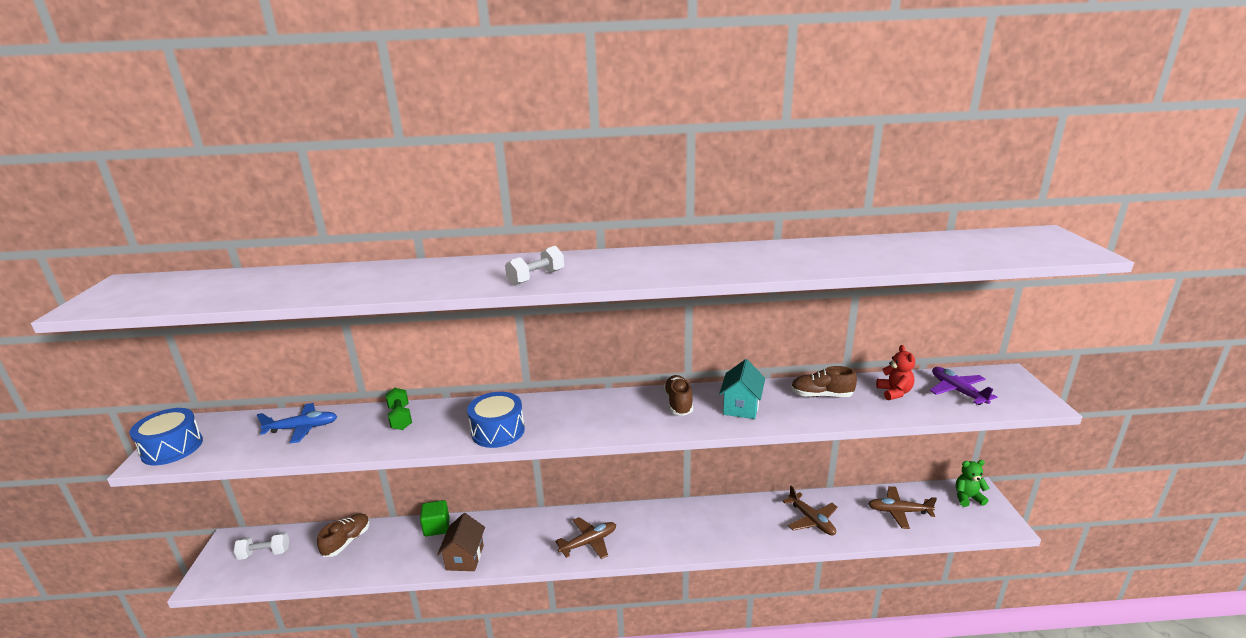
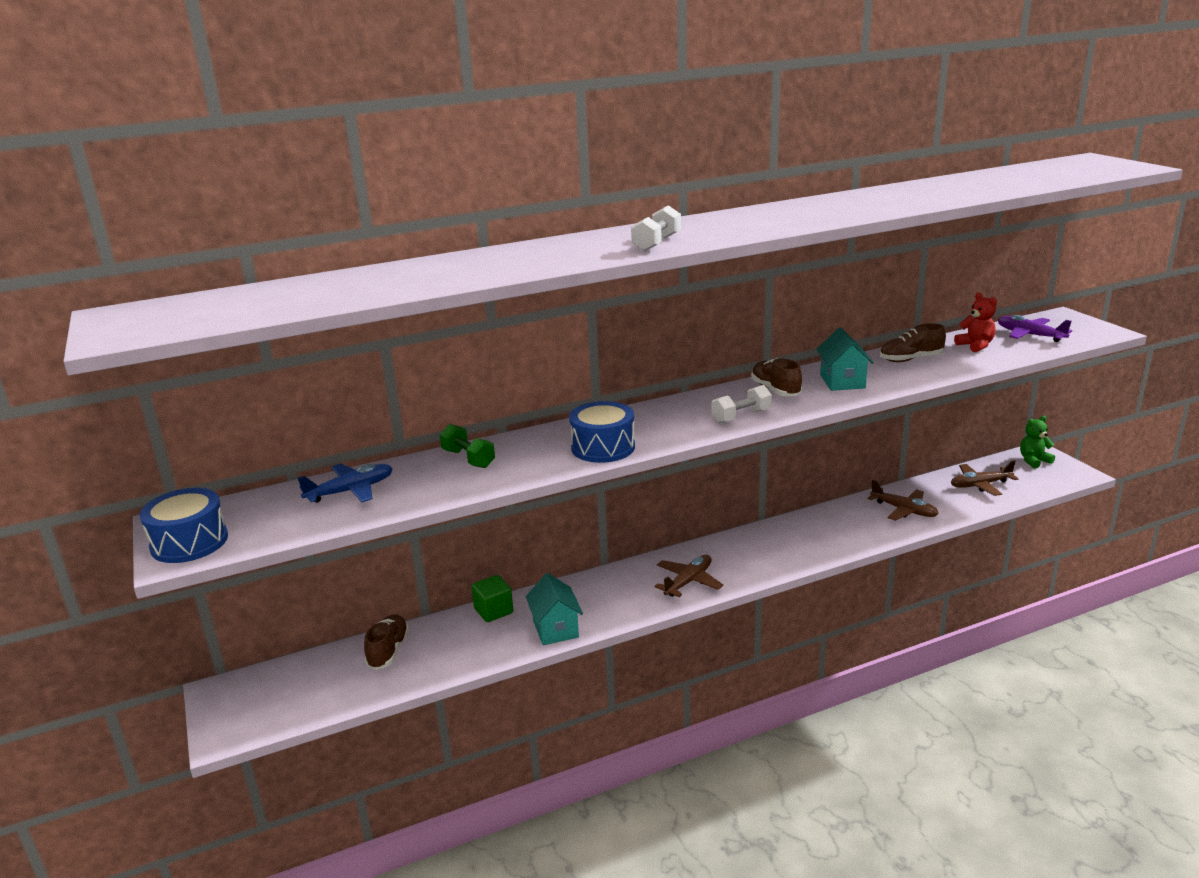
camera: 20 degrees left, 0 degrees up
(265, 553) = (284, 689): white dumbbell -> white dumbbell (741, 416)
(465, 557) = (555, 629): brown house -> turquoise house

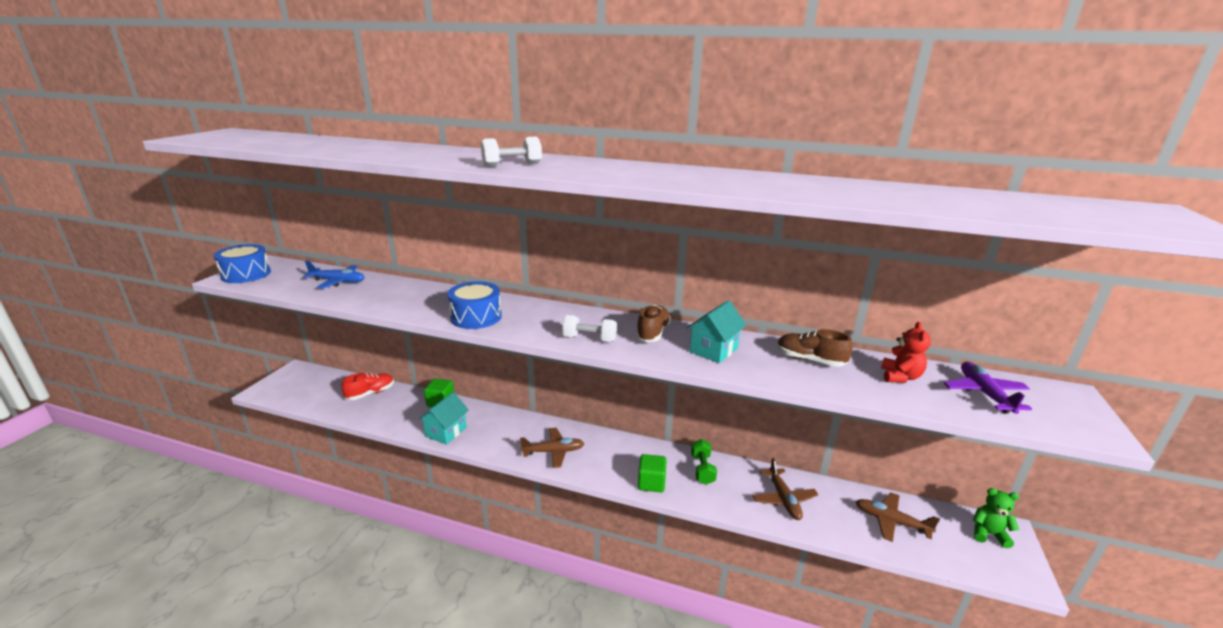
camera: 40 degrees right, 0 degrees up
(388, 651) = (370, 393): brown shoe -> red shoe
(468, 459) = (411, 290): green dumbbell -> green dumbbell (702, 469)
(804, 555) = (651, 483): none -> green cube

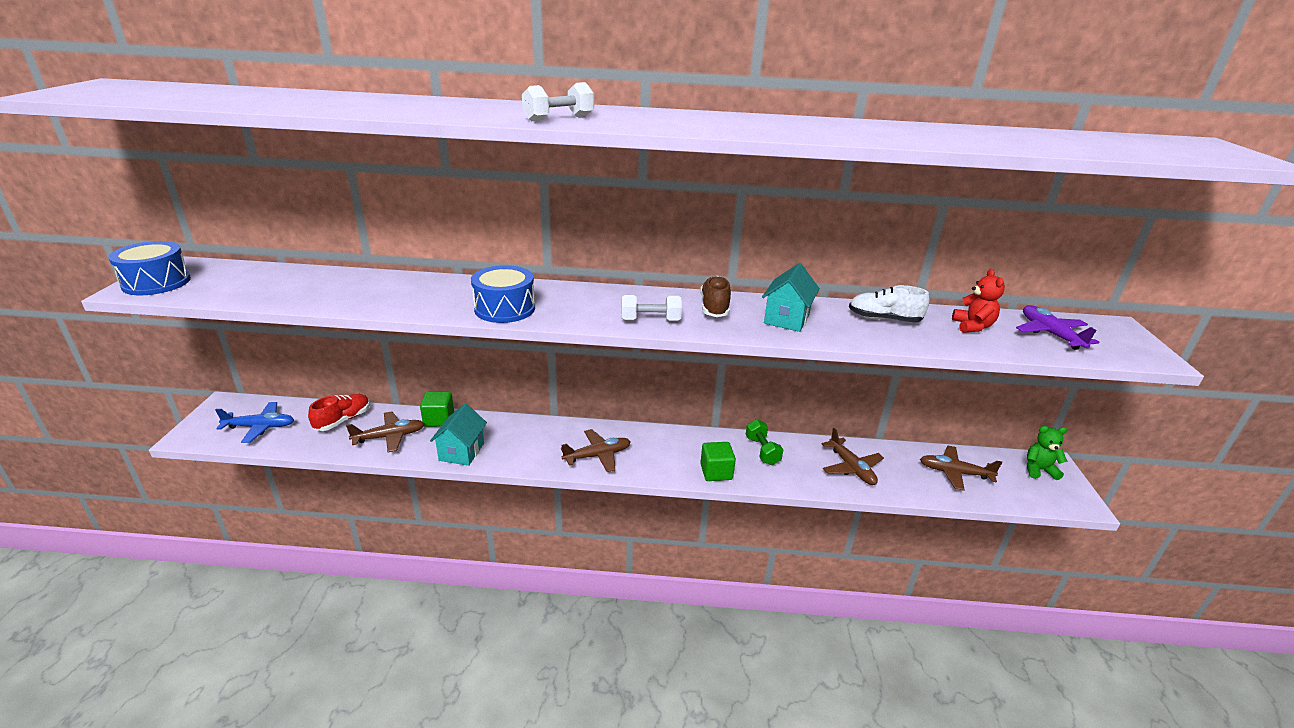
camera: 15 degrees left, 5 degrees up
(338, 282) = (296, 282): blue plane -> blue plane (260, 427)
(398, 411) = (390, 437): none -> brown plane
(810, 360) = (884, 319): brown shoe -> white shoe

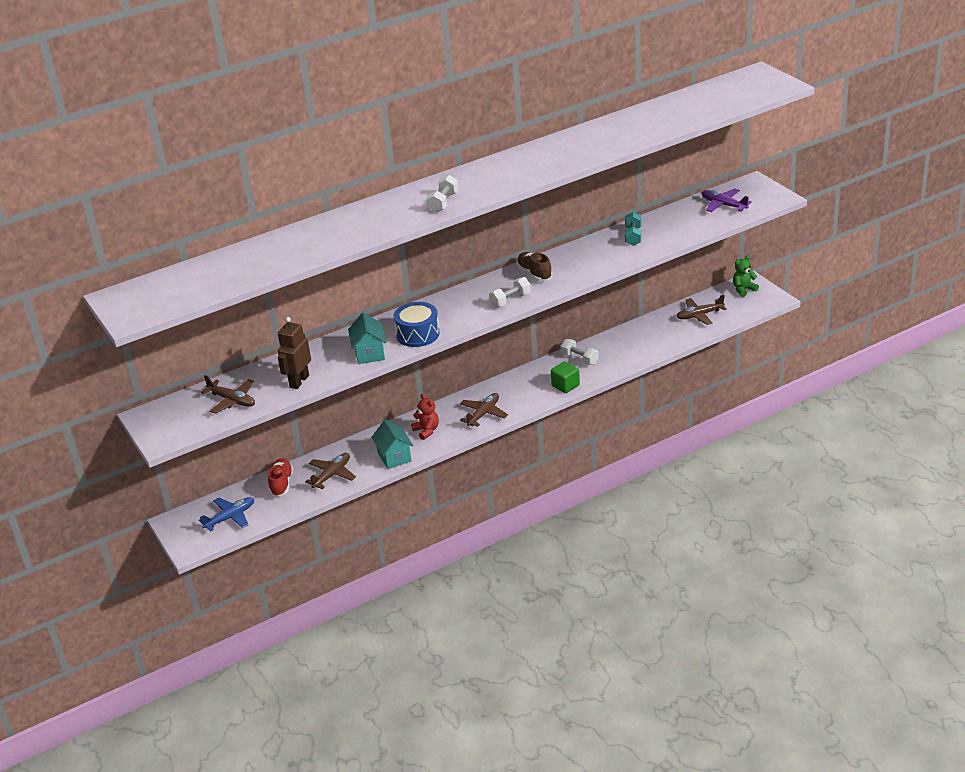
camera: 30 degrees left, 5 degrees up
(156, 282) = (166, 429): blue drum -> none
(327, 298) = (299, 381): none -> brown robot
(439, 419) = (348, 448): green cube -> none
(762, 451) = (579, 359): green dumbbell -> white dumbbell
(786, 319) = (582, 262): turquoise house -> turquoise house (369, 353)
(851, 468) = (640, 342): brown plane -> brown plane (232, 401)
(884, 319) = (633, 236): white shoe -> turquoise dumbbell
(972, 326) = (682, 219): red teddy bear -> red teddy bear (426, 431)

